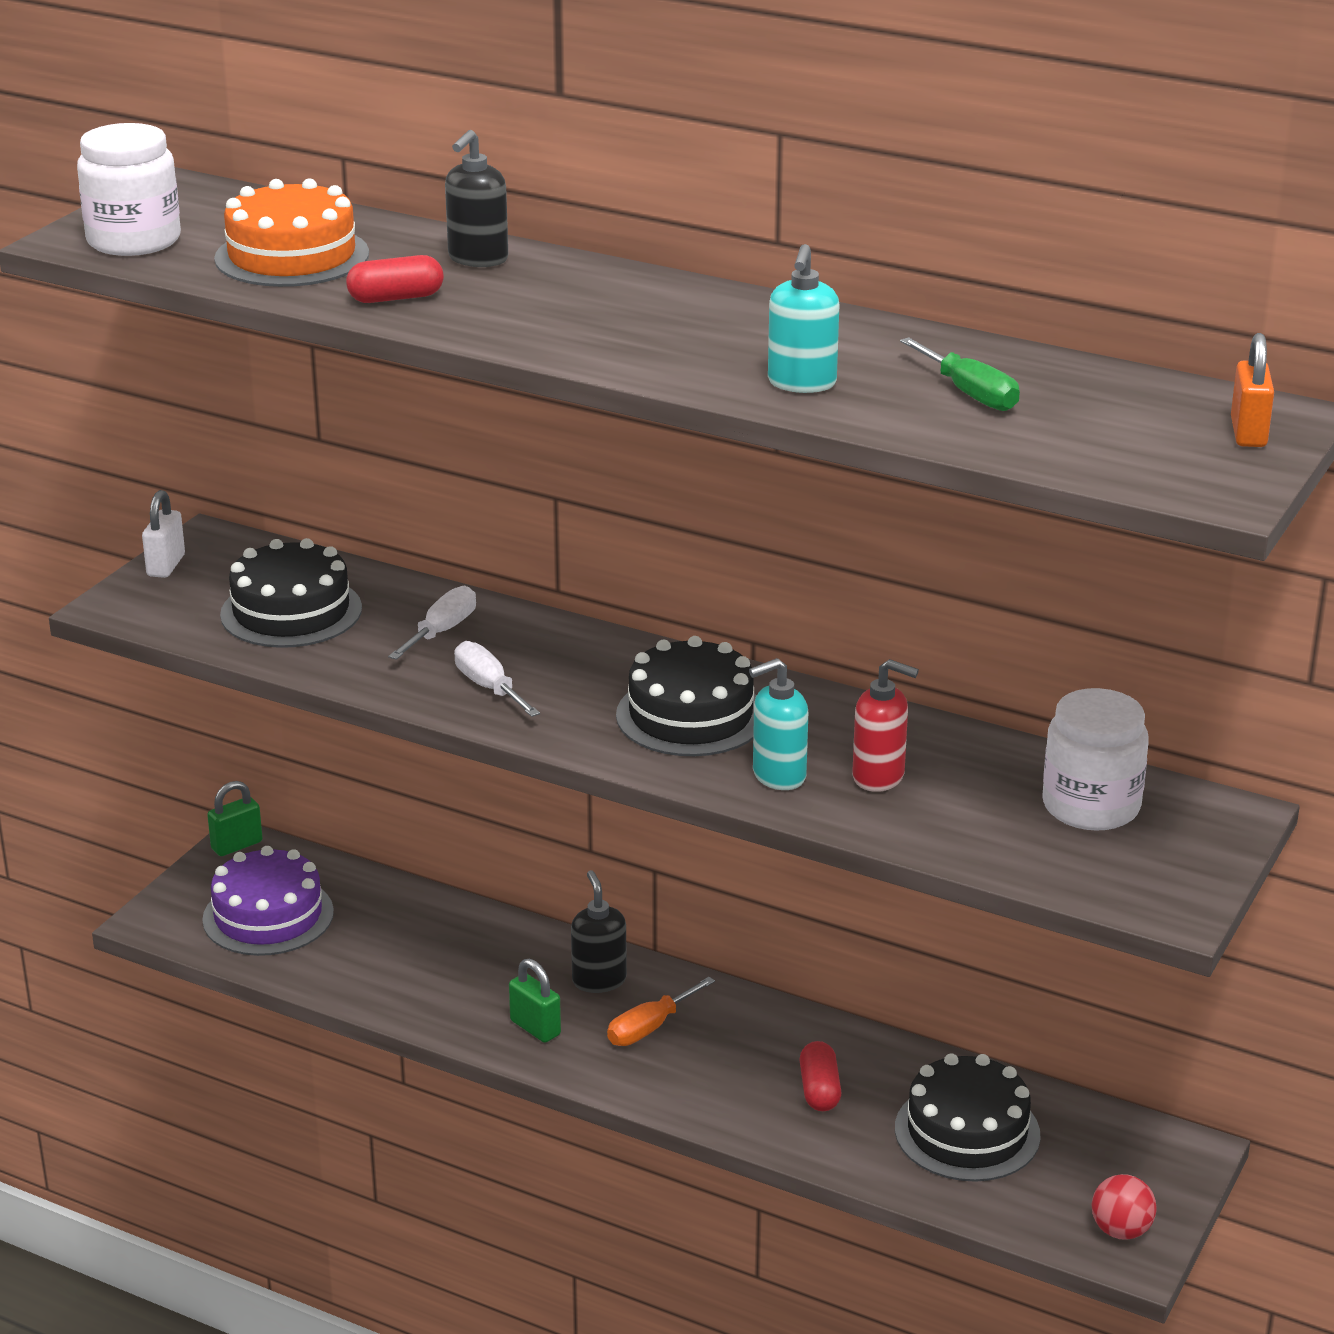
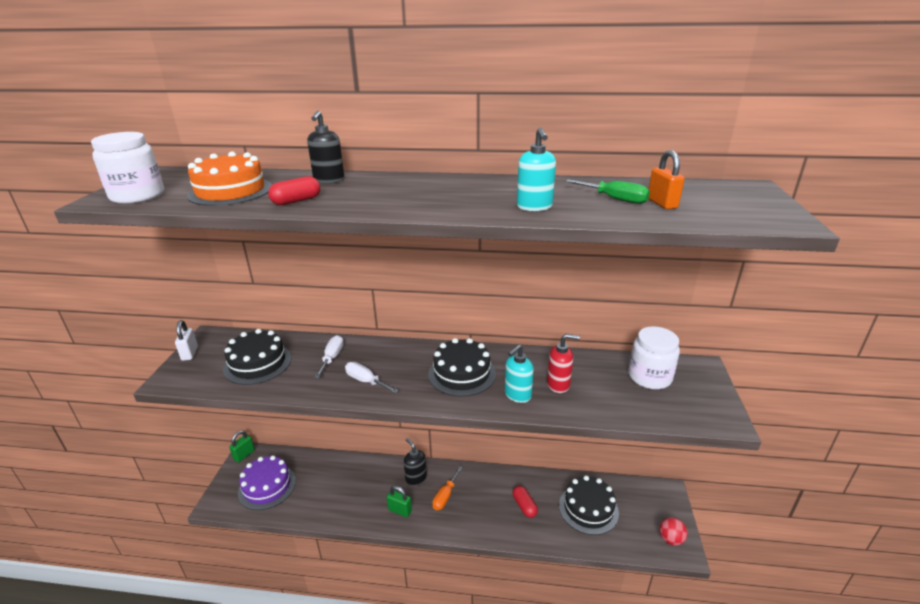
camera: 20 degrees left, 0 degrees up
(1248, 433) = (752, 196): orange padlock -> orange padlock (662, 203)

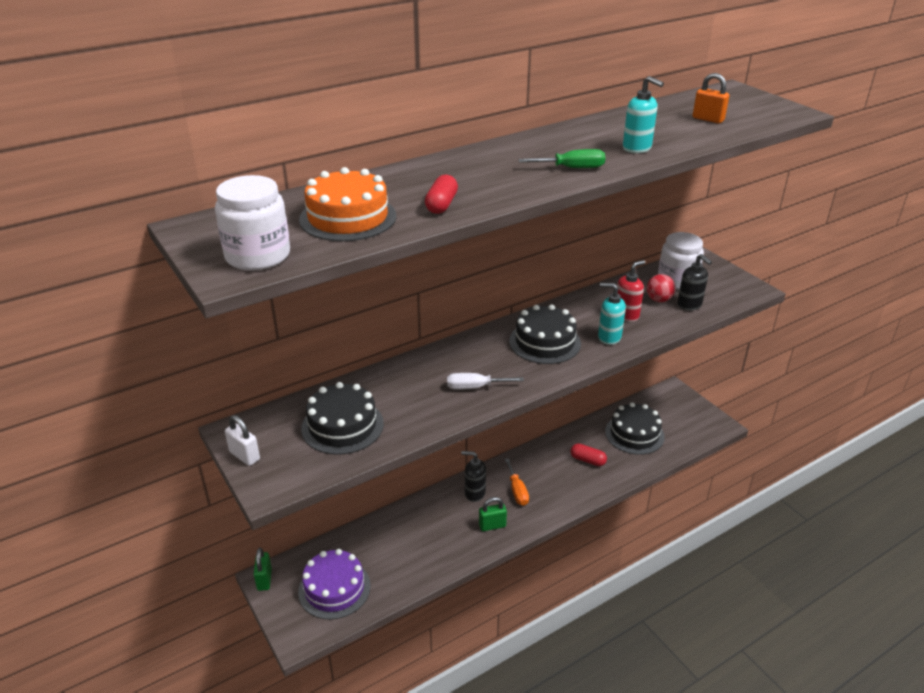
camera: 40 degrees left, 5 degrees up
(329, 180) = (415, 176): black soap dispenser -> black soap dispenser (689, 305)
(332, 358) = (410, 385): white screwdriver -> none
(517, 395) = (609, 337): turquoise soap dispenser -> turquoise soap dispenser turned 105 degrees clockwise
(615, 199) = (674, 125): green screwdriver -> green screwdriver (572, 168)
(670, 539) = (706, 422): red ball -> red ball (658, 300)

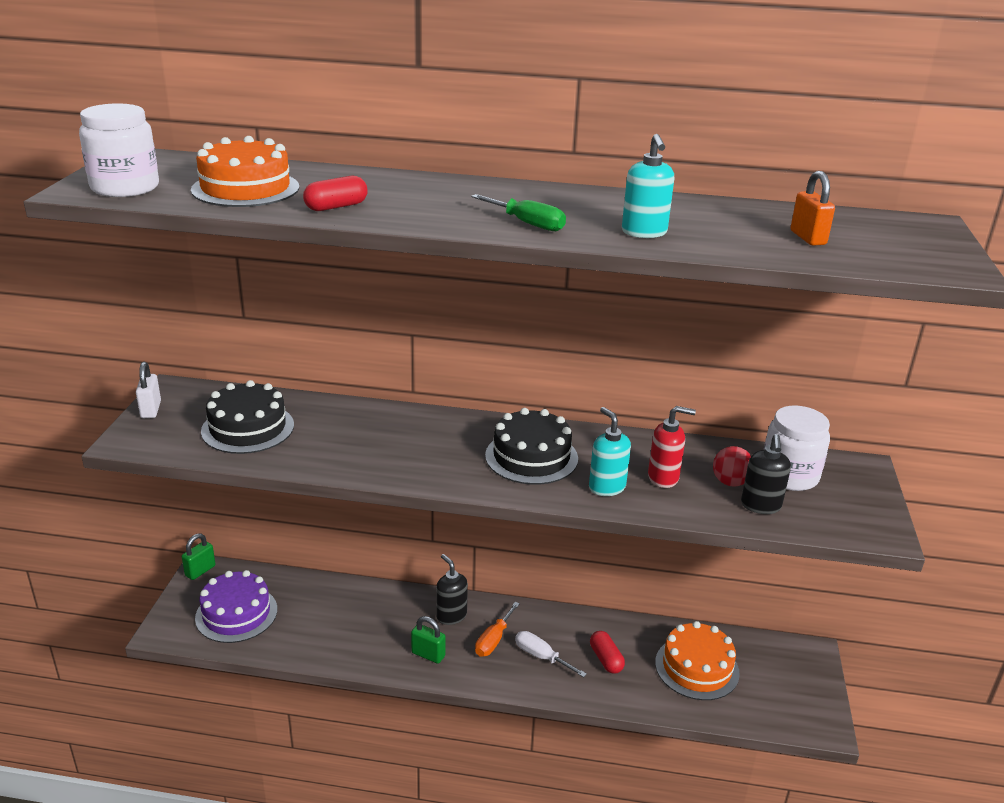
camera: 40 degrees right, 5 degrees down
(475, 387) = (399, 458): white screwdriver -> white screwdriver (541, 656)
(634, 434) = (697, 667): black cake -> orange cake

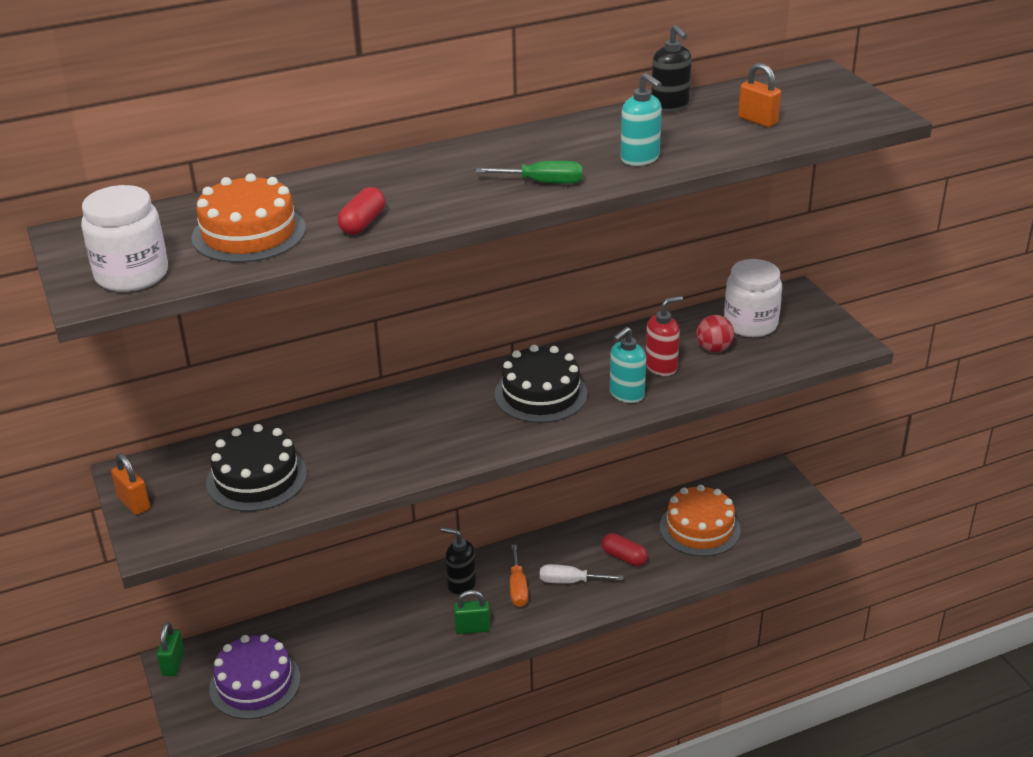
camera: 30 degrees left, 5 degrees up
(151, 410) = (134, 503): white padlock -> orange padlock
(606, 487) = (626, 394): turquoise soap dispenser -> turquoise soap dispenser turned 75 degrees counterclockwise
(760, 506) = (752, 359): black soap dispenser -> black soap dispenser (670, 106)

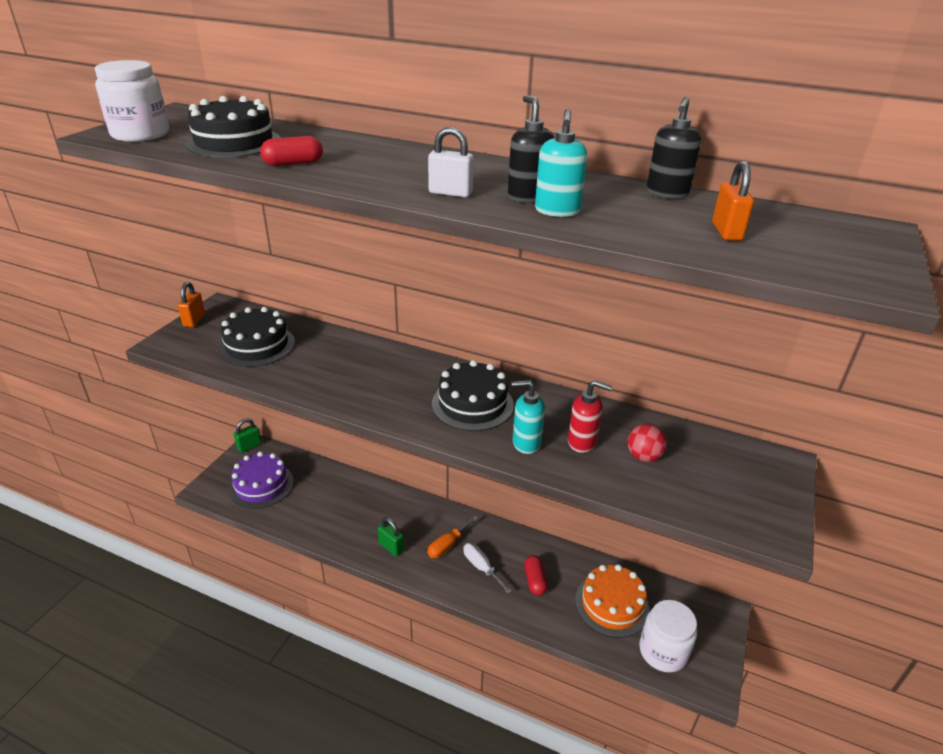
camera: 45 degrees right, 0 degrees up
(249, 233) = (234, 142): orange cake -> black cake
(461, 585) = (421, 517): black soap dispenser -> black soap dispenser (528, 197)
(543, 182) = (450, 193): green screwdriver -> white padlock
(750, 324) = (704, 459): white jar -> white jar (663, 651)

